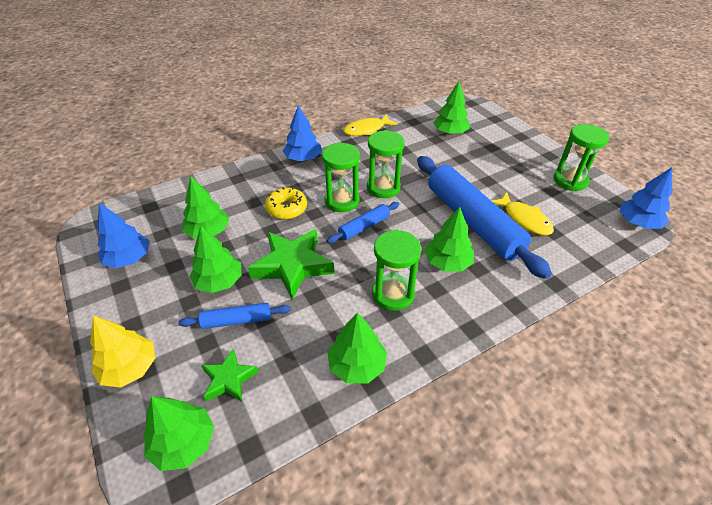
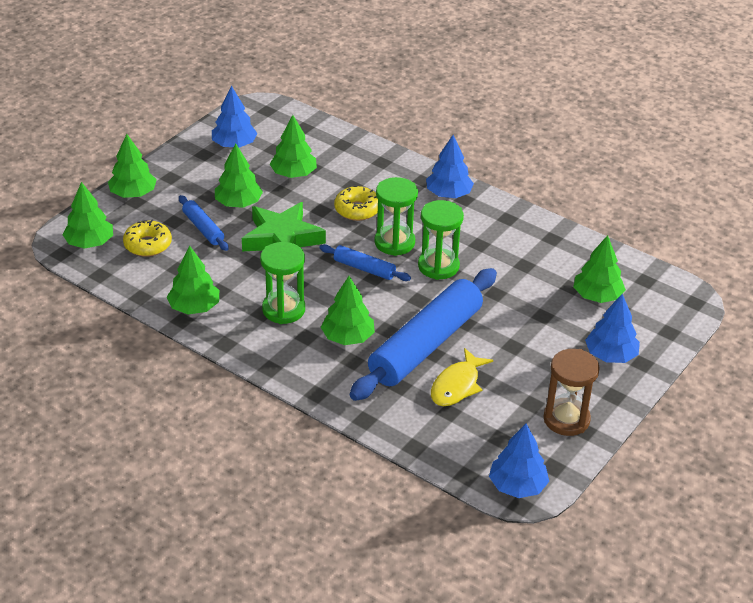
camera: 65 degrees right, 5 degrees down
(130, 368) = (133, 193): yellow tree -> green tree
(229, 379) = (148, 245): green star -> yellow donut
(366, 130) = (545, 225): yellow fish -> none
(510, 145) = (610, 355): none -> blue tree
(570, 181) = (566, 419): green hourglass -> brown hourglass

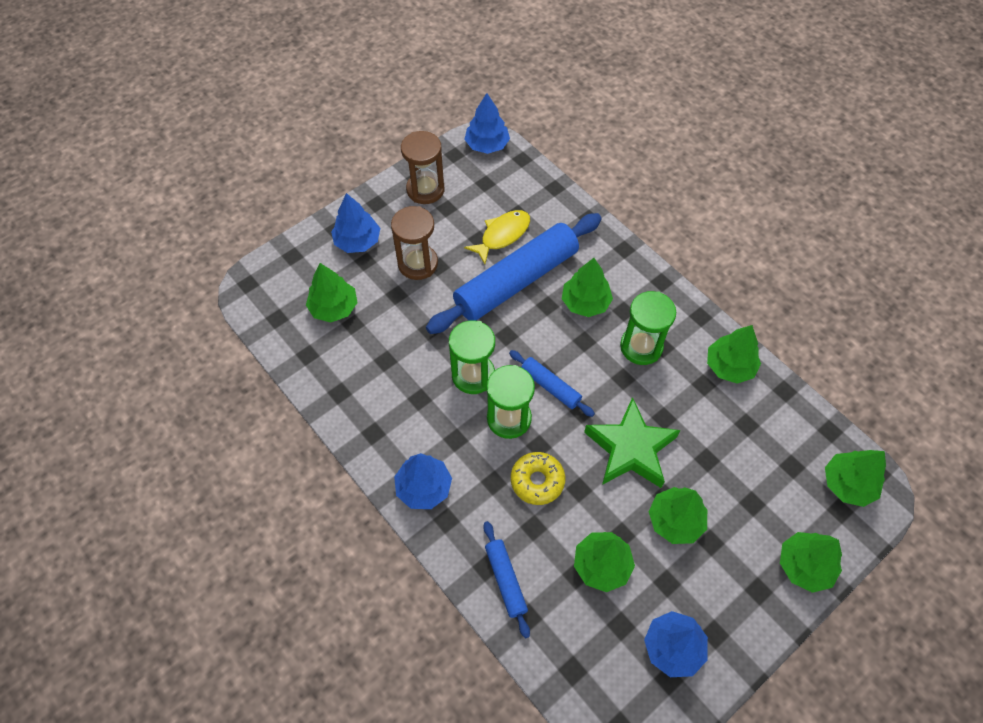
camera: 165 degrees left, 20 degrees up
(148, 245) = (781, 468): yellow donut -> none
(203, 228) = (718, 483): blue rolling pin -> blue rolling pin (506, 580)
(535, 345) = (418, 264): none -> brown hourglass

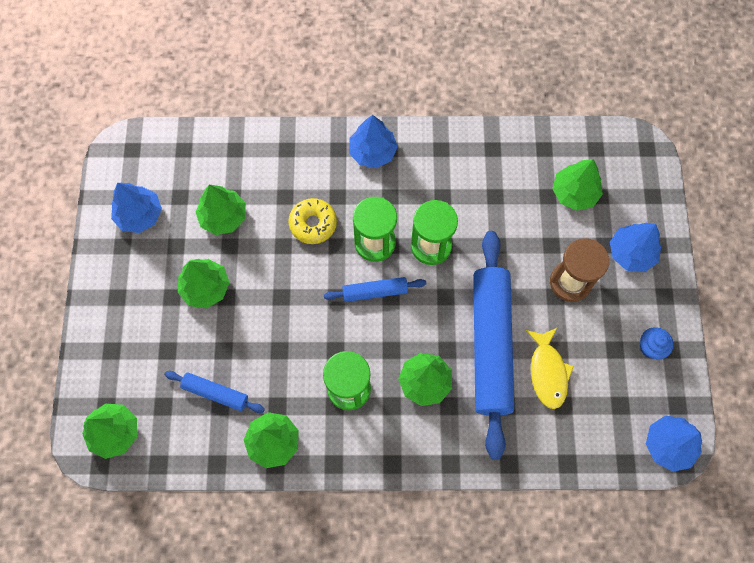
camera: 130 degrees right, 10 degrees up
(425, 189) = (650, 347): brown hourglass -> blue cupcake
(506, 580) = (268, 154): blue rolling pin -> blue rolling pin (215, 393)
(630, 449) = (279, 304): green star -> none
(804, 565) = (100, 342): green tree -> none

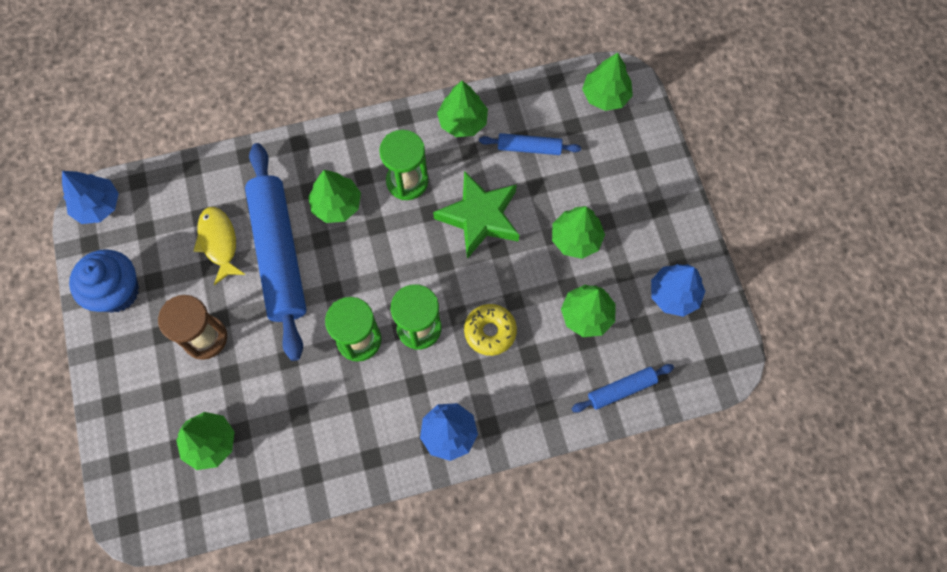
camera: 165 degrees right, 0 degrees up
(288, 332) = (479, 217): none -> green star
(375, 291) = (406, 277): blue rolling pin -> blue rolling pin (621, 390)
(631, 253) = (141, 387): blue tree -> none
(650, 347) = (117, 291): blue cupcake -> blue cupcake, size x1.90

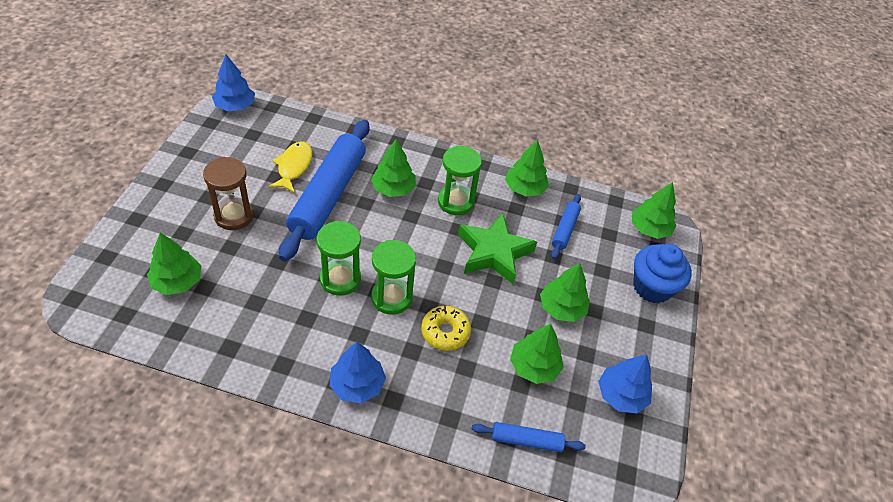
camera: 25 degrees right, 20 degrees down
(117, 291) = (202, 157): blue cupcake -> blue cupcake (652, 287)
(529, 148) = (565, 230): blue rolling pin -> blue rolling pin turned 75 degrees clockwise

